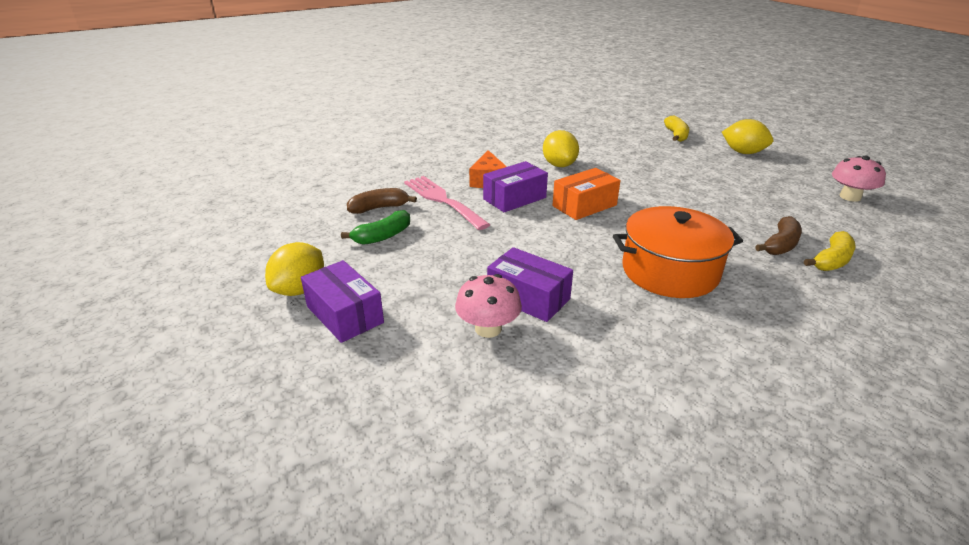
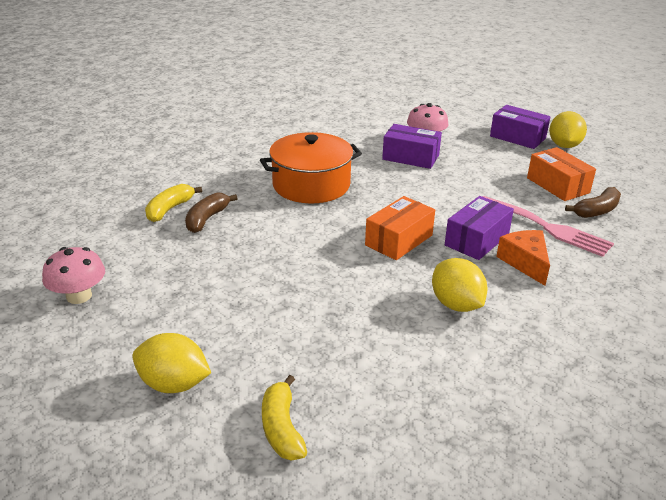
camera: 165 degrees right, 0 degrees up
(383, 236) = (557, 185): green banana -> orange box

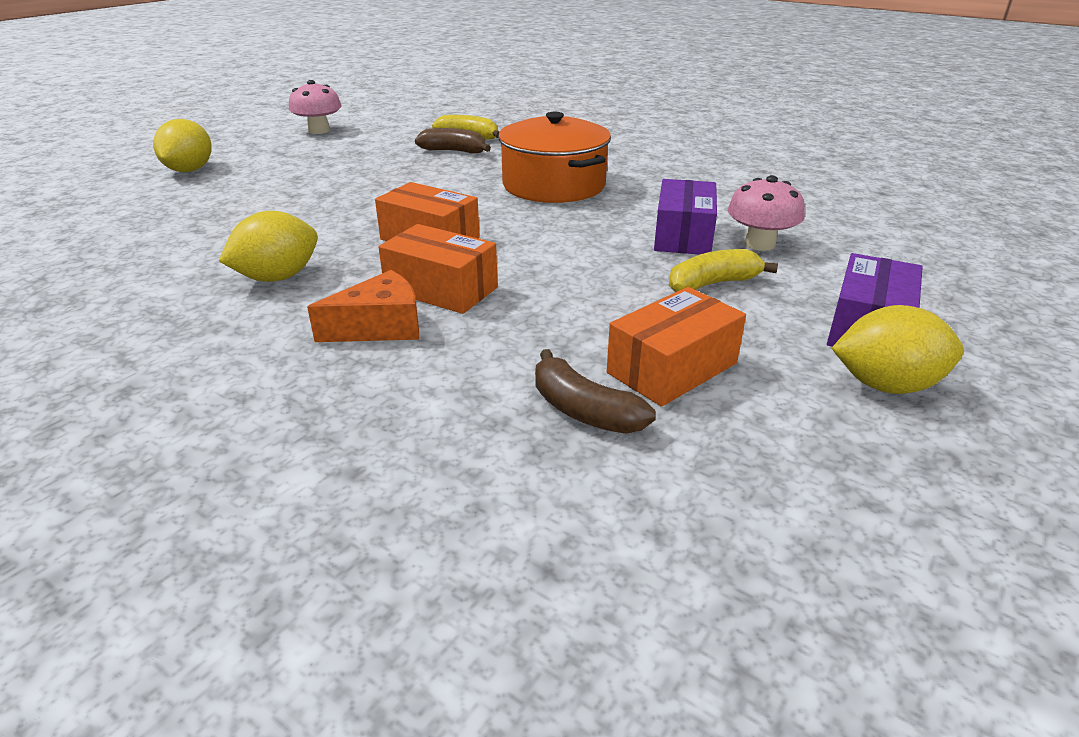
camera: 80 degrees right, 0 degrees up
(282, 428) = (110, 209): yellow banana -> yellow banana (712, 284)
(477, 240) = (441, 289): purple box -> orange box
(548, 227) = (496, 351): pink fork -> none

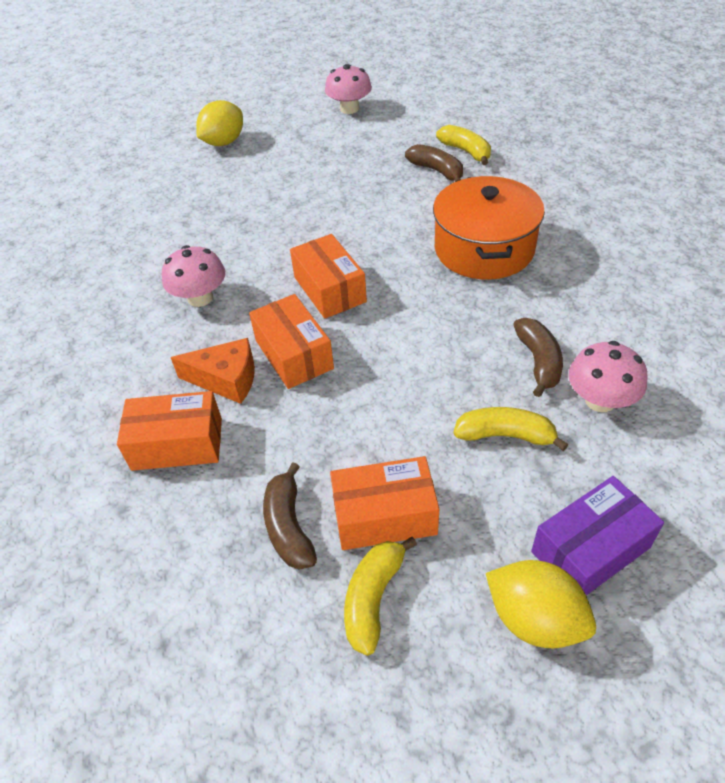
camera: 35 degrees right, 15 degrees up
(278, 277) = (200, 298): yellow lemon -> pink mushroom
(371, 393) = (177, 444): none -> orange box
(683, 235) = (538, 361): purple box -> brown banana
(735, 429) = (373, 598): none -> yellow banana

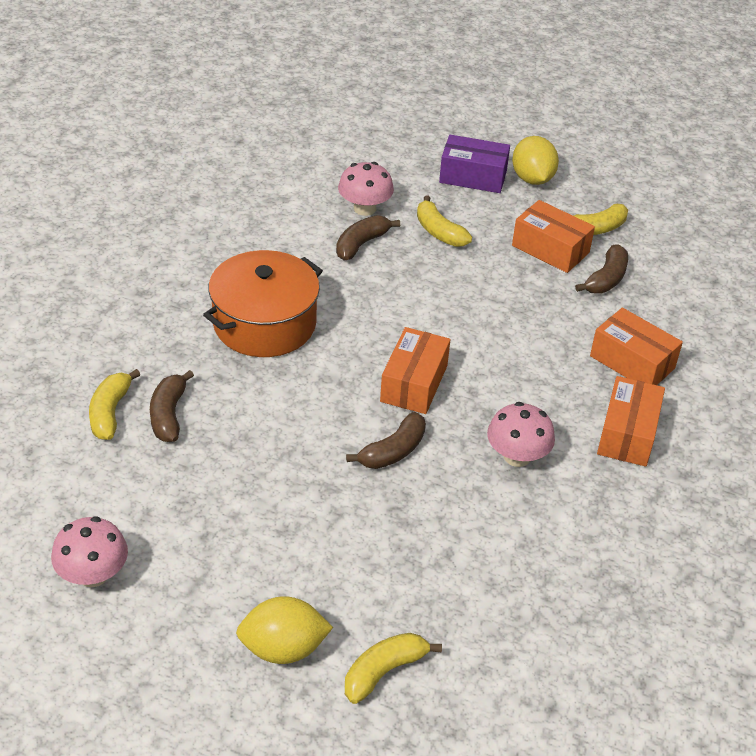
camera: 140 degrees left, 5 degrees down
(164, 164) = (384, 672): none -> yellow banana
(226, 379) = (562, 377): orange cheese -> none
(285, 244) = (393, 451): none -> brown banana
(294, 354) = (498, 359): orange box -> orange box (627, 434)

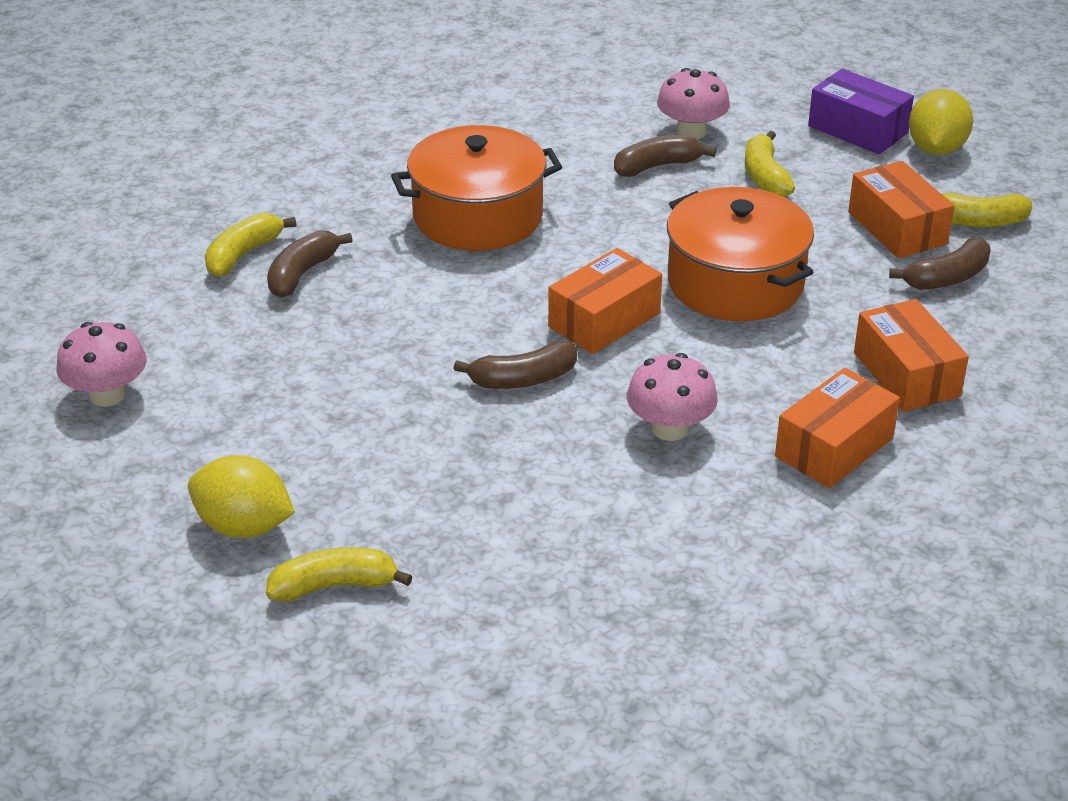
camera: 30 degrees right, 5 degrees down
(479, 324) = (735, 283): none -> orange pot

